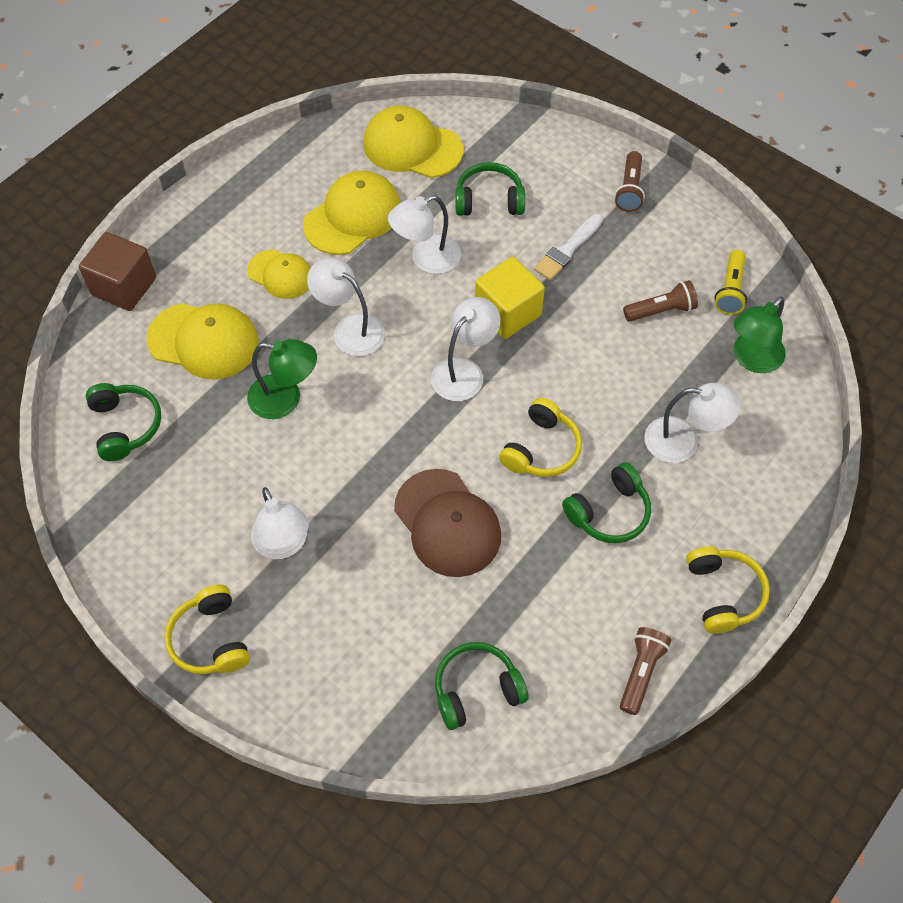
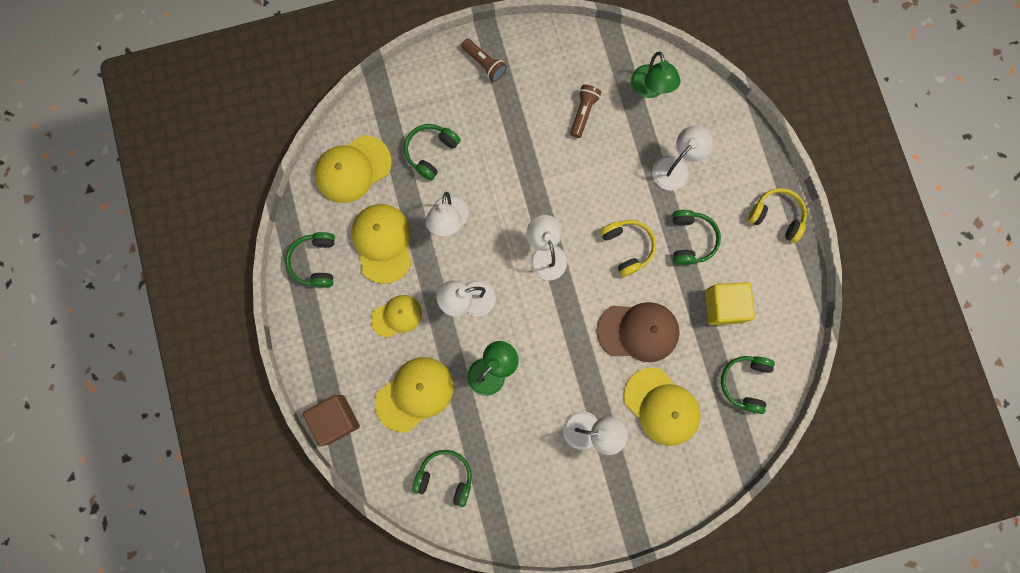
camera: 55 degrees left, 20 degrees up
(210, 639) = (622, 507): yellow headphones -> none
(286, 172) = (315, 261): none -> green headphones
(372, 607) = (661, 406): none -> yellow cap
(507, 312) = (522, 200): yellow cube -> yellow cube (724, 306)
(567, 249) = (502, 133): white brush -> none
(641, 672) = (790, 291): brown flashlight -> none
(730, 290) = (597, 64): yellow flashlight -> none

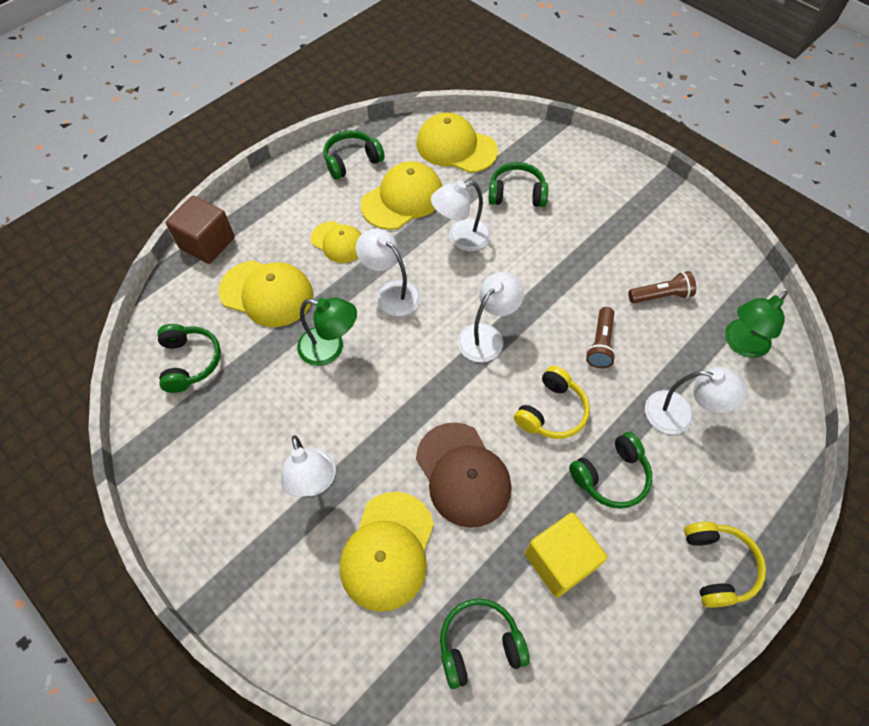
camera: 60 degrees right, 20 degrees down
(484, 64) = (635, 193): brown flashlight -> brown flashlight (600, 344)

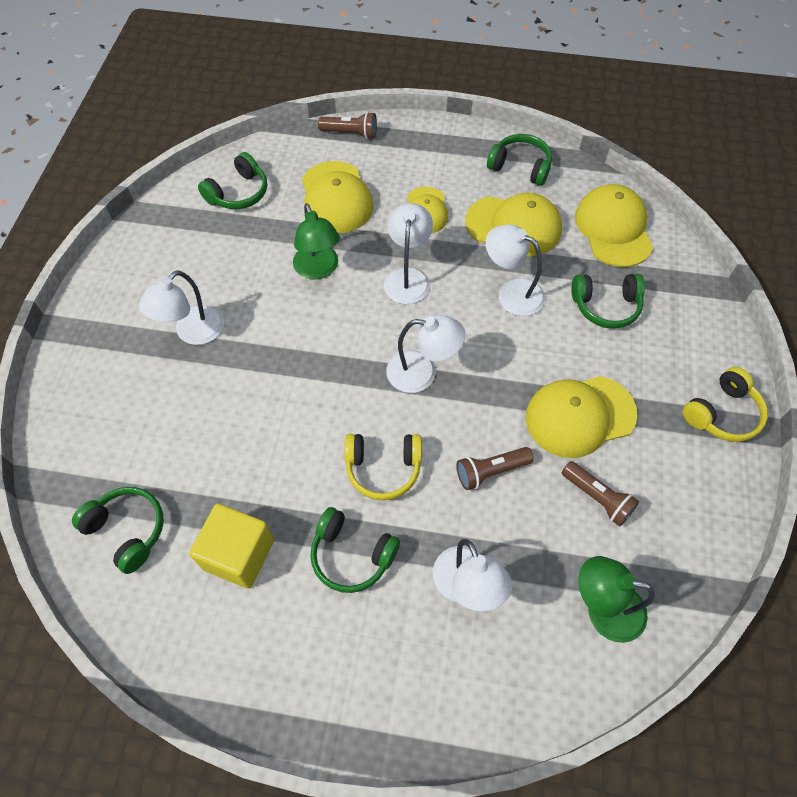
camera: 55 degrees right, 0 degrees up
(207, 243) = (350, 133): brown cube -> brown flashlight
(388, 550) = (167, 417): yellow cap -> yellow cap (580, 416)
(463, 474) = (270, 432): brown cap -> none
(516, 194) = (606, 306): green headphones -> green headphones turned 120 degrees clockwise
(717, 566) = (321, 703): yellow headphones -> yellow headphones (722, 414)

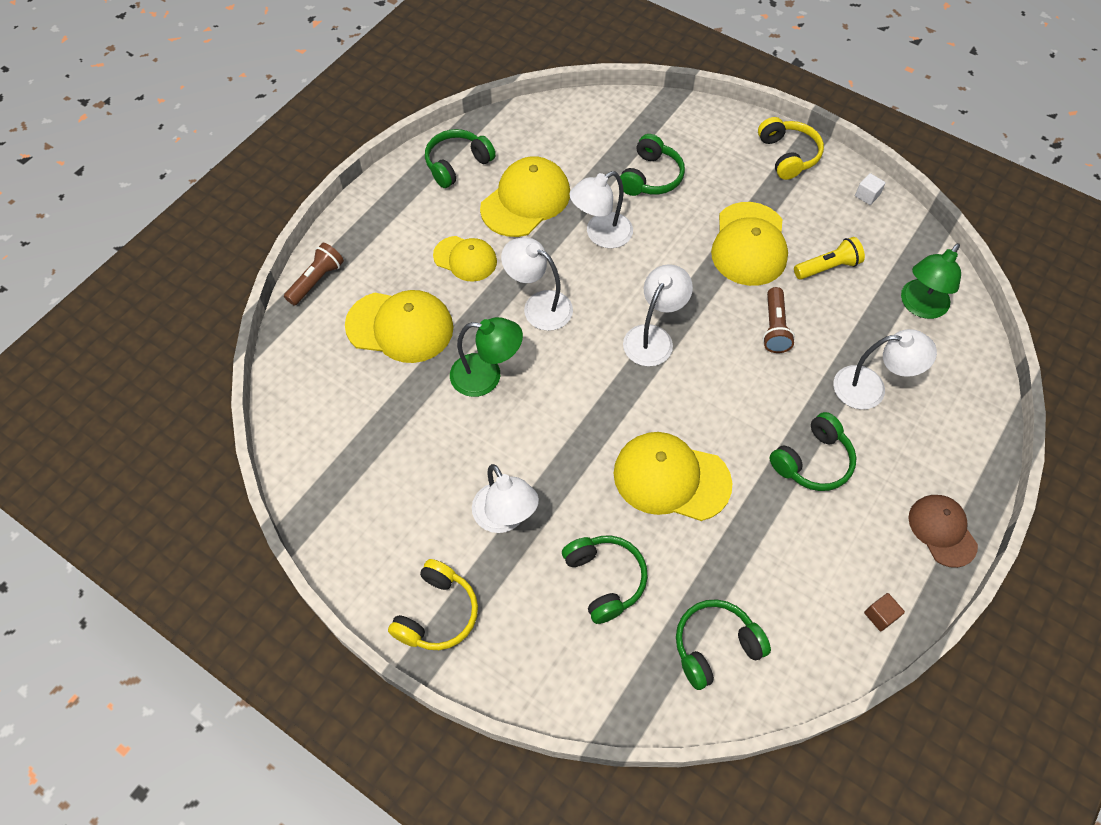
camera: 65 degrees left, 0 degrees up
(205, 671) = (880, 615): none -> brown cube
(238, 193) = (335, 414): green headphones -> green headphones (605, 579)
(238, 554) = (778, 553): yellow cube -> none
(325, 711) = (942, 531): none -> brown cap
(383, 468) = (738, 405): yellow headphones -> yellow headphones (437, 613)
(597, 498) = (827, 267): brown flashlight -> yellow flashlight
(613, 229) = (571, 133): yellow cap -> yellow cap (671, 478)
(723, 509) = (867, 195): none -> white cube

